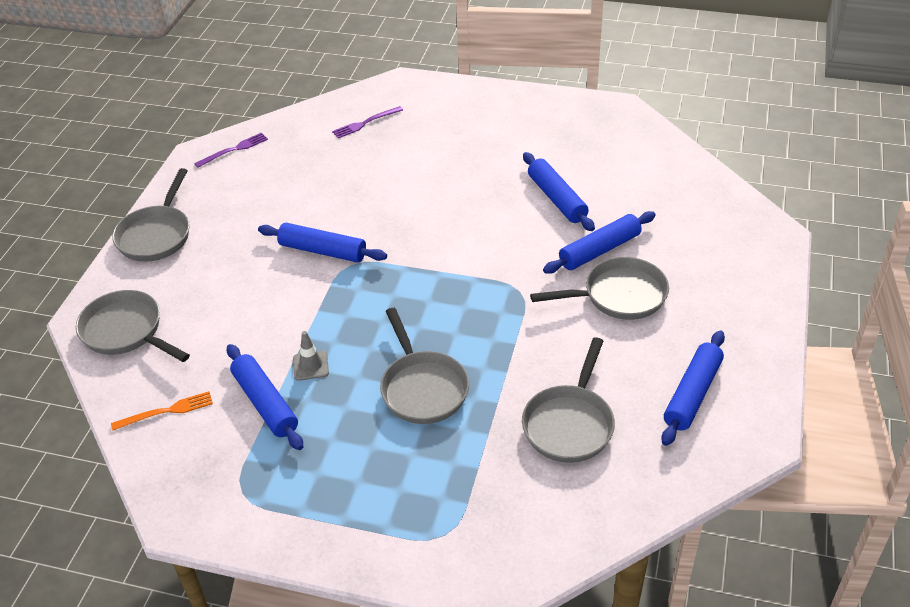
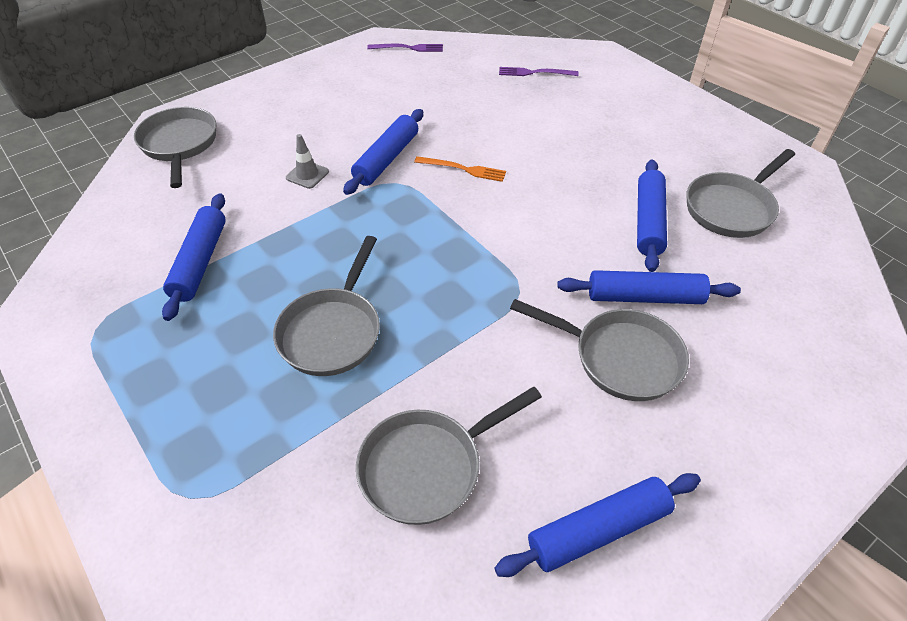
camera: 35 degrees right, 5 degrees up
(156, 235) = (283, 84): grey pan -> grey pan (731, 208)
(166, 411) = (130, 223): orange fork -> orange fork (463, 169)
(310, 366) = (268, 251): grey traffic cone -> grey traffic cone (307, 175)
(323, 251) = (386, 159): blue rolling pin -> blue rolling pin turned 60 degrees clockwise

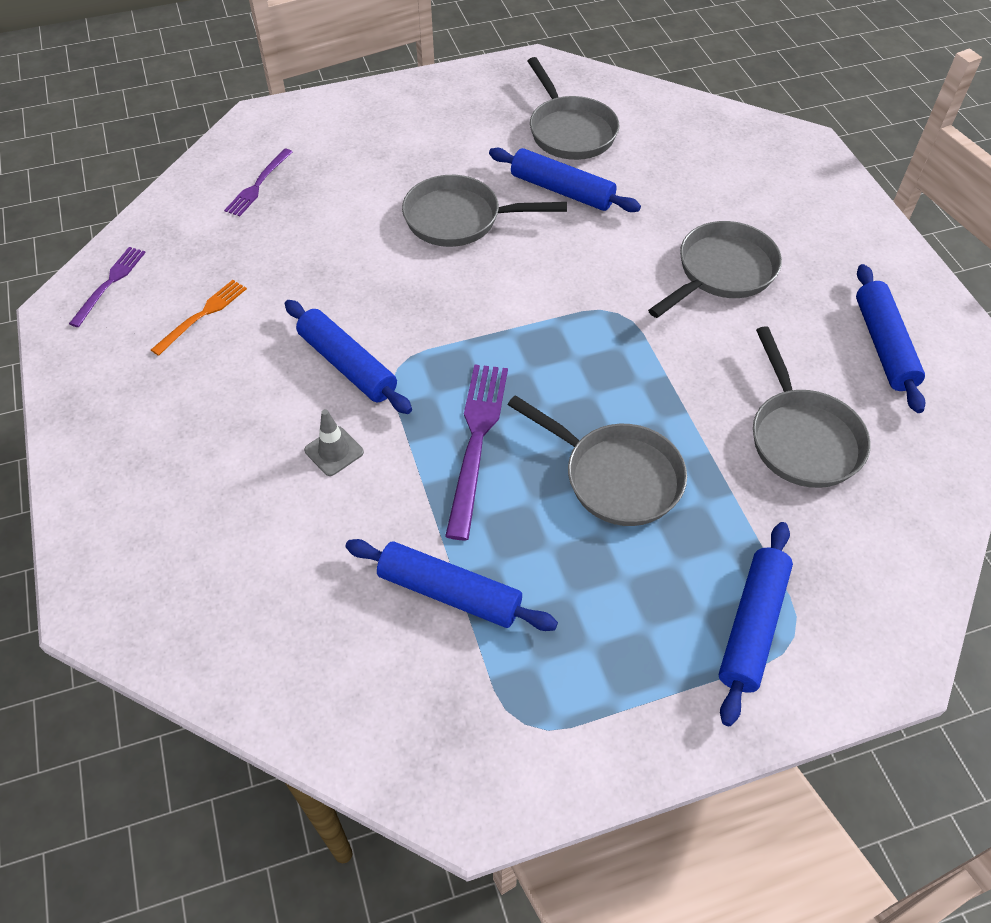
camera: 70 degrees left, 5 degrees up
(179, 145) = (173, 594): grey pan -> grey pan (459, 219)
(341, 241) = (476, 441): none -> purple fork
(463, 169) = (407, 301): orange fork -> orange fork (202, 315)
(644, 297) = (658, 230): blue rolling pin -> blue rolling pin (752, 626)

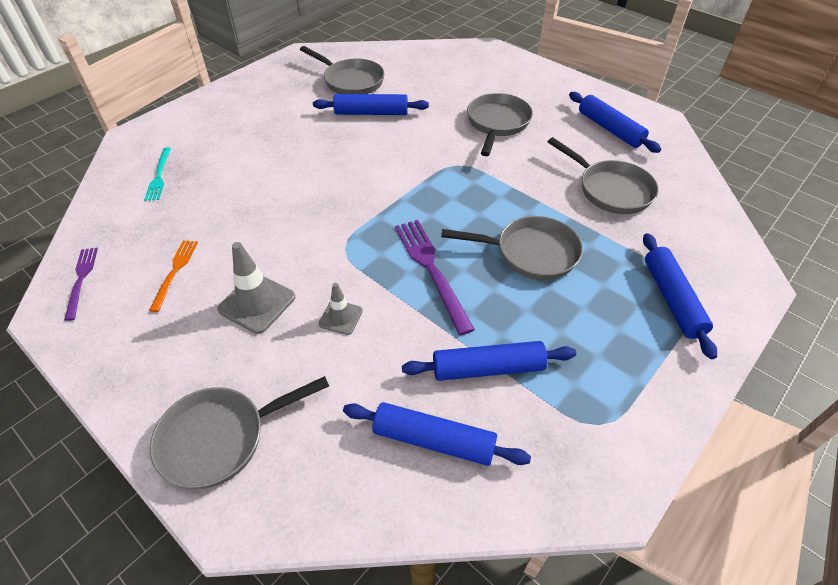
camera: 30 degrees left, 5 degrees down
(258, 184) = (159, 176): purple fork -> turquoise fork
(259, 392) = (257, 303): none -> grey traffic cone
(347, 365) = (309, 260): blue rolling pin -> blue rolling pin (433, 440)
(459, 219) = (318, 149): grey pan -> grey pan (220, 438)

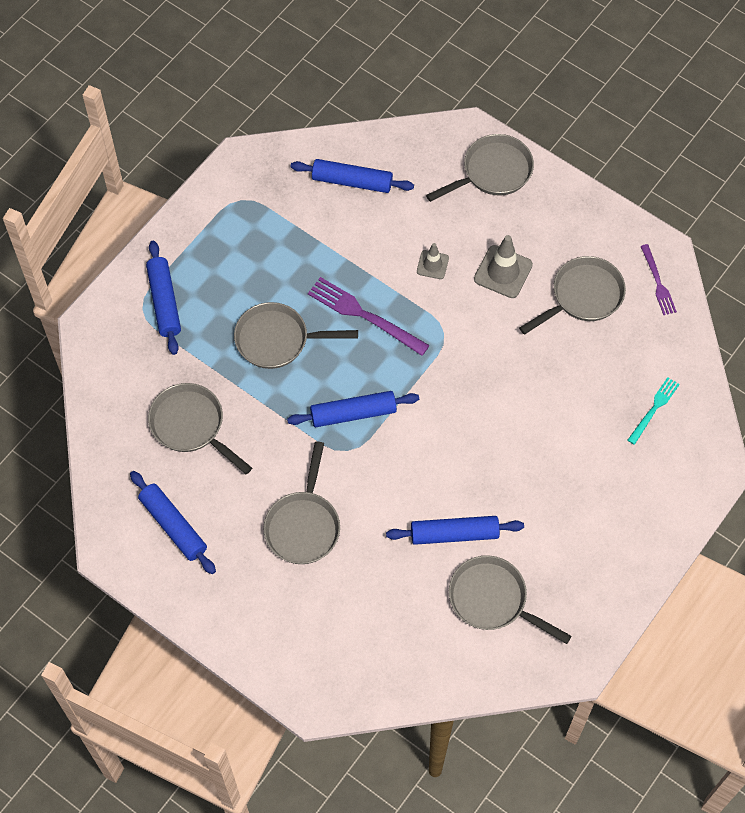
camera: 175 degrees right, 15 degrees up
(159, 176) = (654, 409): turquoise fork -> turquoise fork turned 45 degrees clockwise
(175, 272) = (583, 296): orange fork -> grey pan
(431, 270) = (364, 315): purple fork -> purple fork turned 150 degrees clockwise
(488, 368) = (316, 232): blue rolling pin -> blue rolling pin (353, 413)

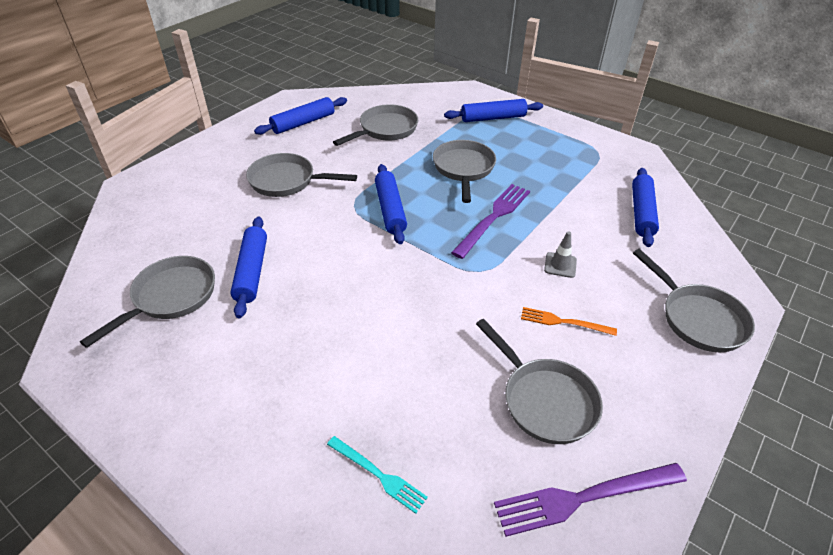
camera: 90 degrees right, 20 degrees down
(503, 272) = (564, 322): grey traffic cone -> orange fork
(658, 282) = (584, 497): purple fork -> purple fork, size x1.66

